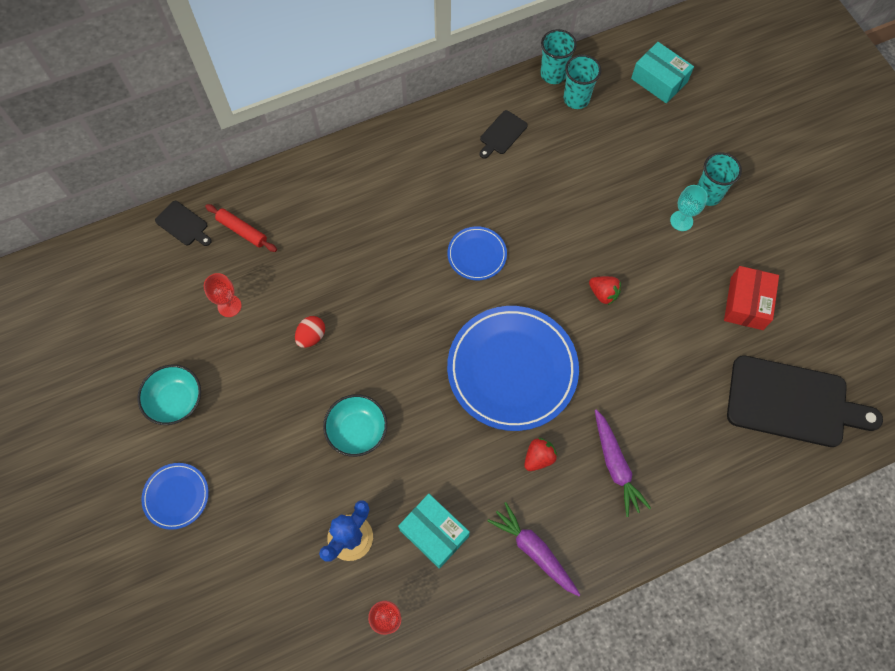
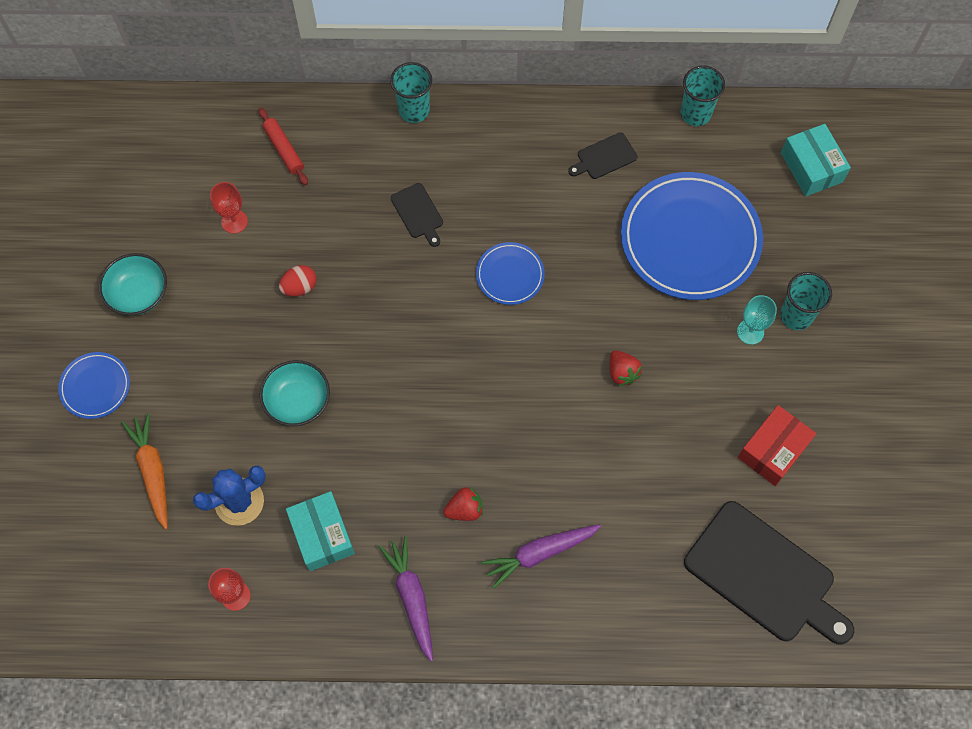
camera: 25 degrees right, 0 degrees up
(183, 224) = (229, 119): black cutting board -> black cutting board (418, 213)
(262, 546) = (152, 471): none -> orange carrot
(512, 369) = (484, 409): blue plate -> blue plate (690, 239)
(576, 99) = (706, 151): turquoise cup -> turquoise cup (414, 110)
(615, 466) = (539, 553): purple carrot -> purple carrot turned 60 degrees clockwise

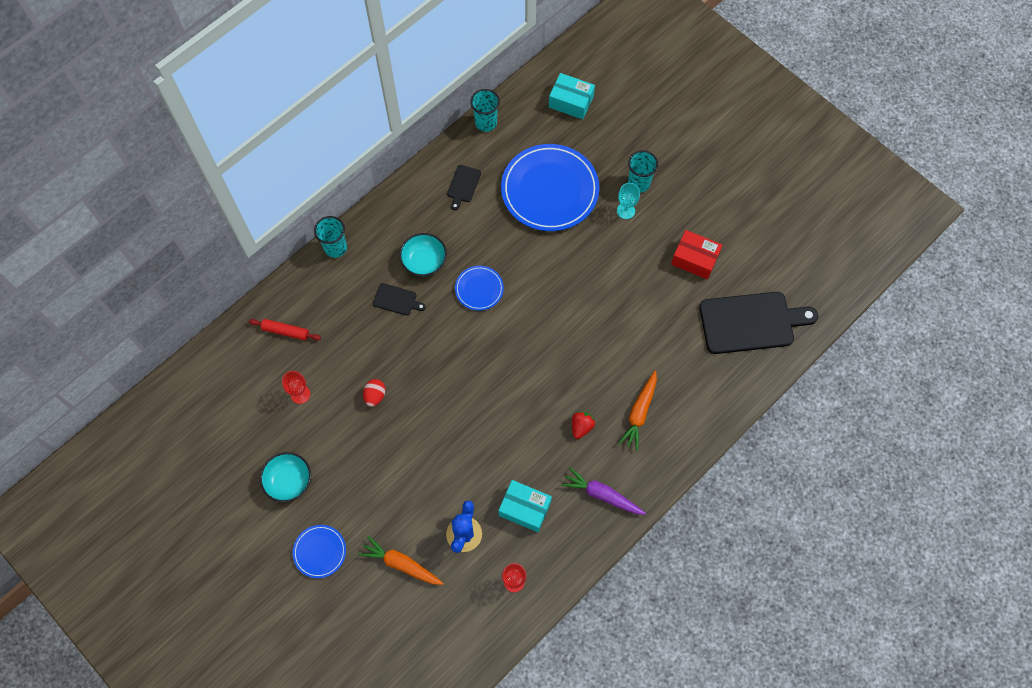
camera: 45 degrees left, 0 degrees up
(298, 401) = (438, 454): turquoise bowl -> turquoise bowl (424, 261)
(539, 553) = (639, 413): purple carrot -> orange carrot
(622, 373) = (586, 287): red strawberry -> none
(773, 450) = (695, 259): red box -> red box turned 60 degrees counterclockwise

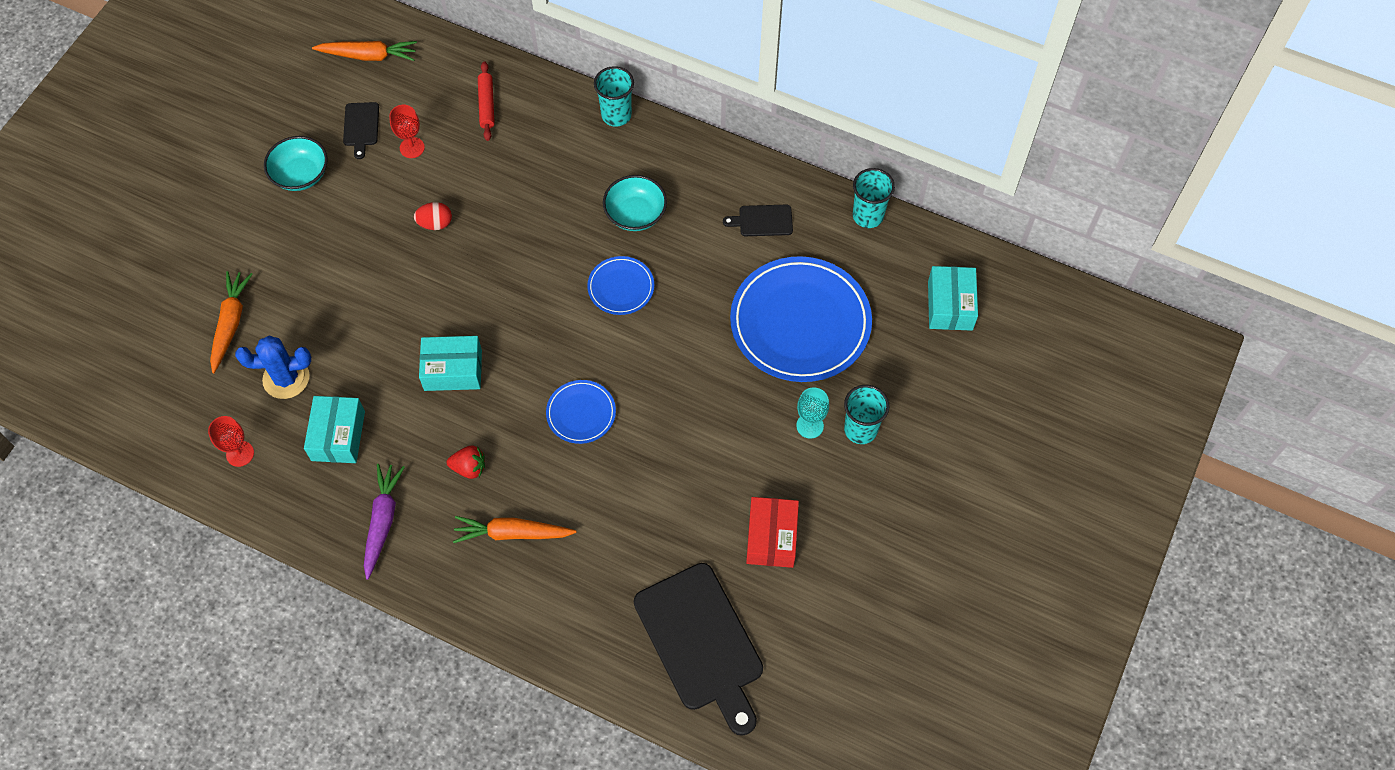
camera: 70 degrees right, 5 degrees down
(199, 403) = (369, 56): none -> orange carrot
(320, 552) = (224, 235): blue plate -> blue plate (581, 413)
(396, 300) = (571, 203): black cutting board -> black cutting board (361, 127)
(501, 417) = (453, 370): none -> turquoise box

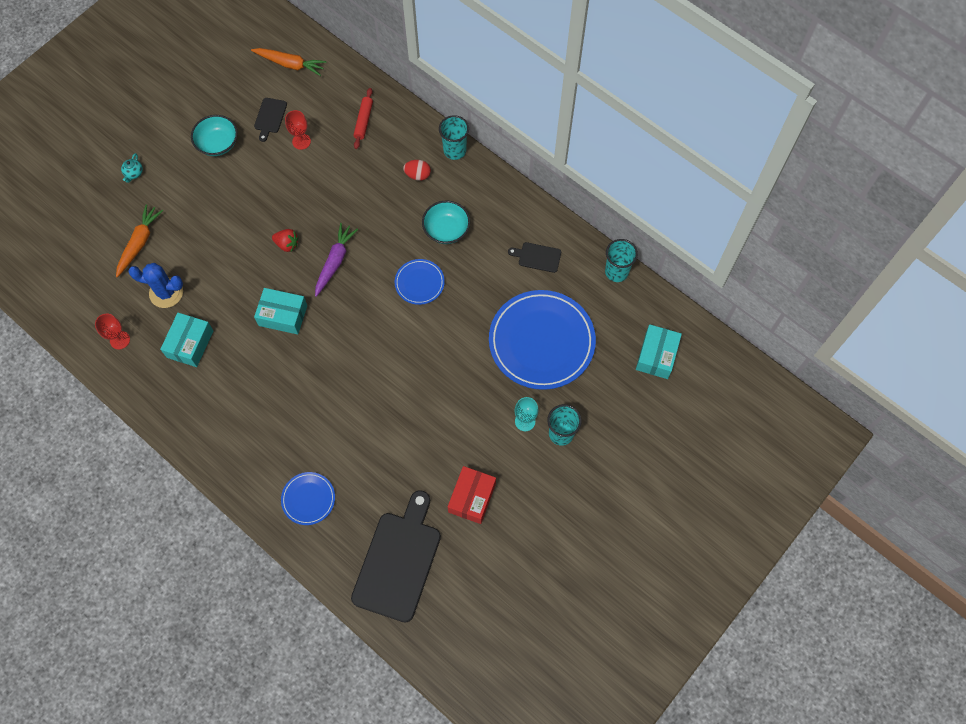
camera: 15 degrees right, 5 degrees up
(197, 237) = (134, 173): none -> turquoise teapot
(382, 521) = (203, 414): purple carrot -> purple carrot (335, 261)
(435, 223) = (301, 203): red egg -> red egg (417, 175)
(469, 468) = (274, 390): red strawberry -> red strawberry (287, 244)
(512, 533) = (290, 446): orange carrot -> none
(581, 413) = (363, 370): blue plate -> blue plate (308, 499)
(701, 642) = (398, 561): black cutting board -> black cutting board turned 150 degrees counterclockwise

